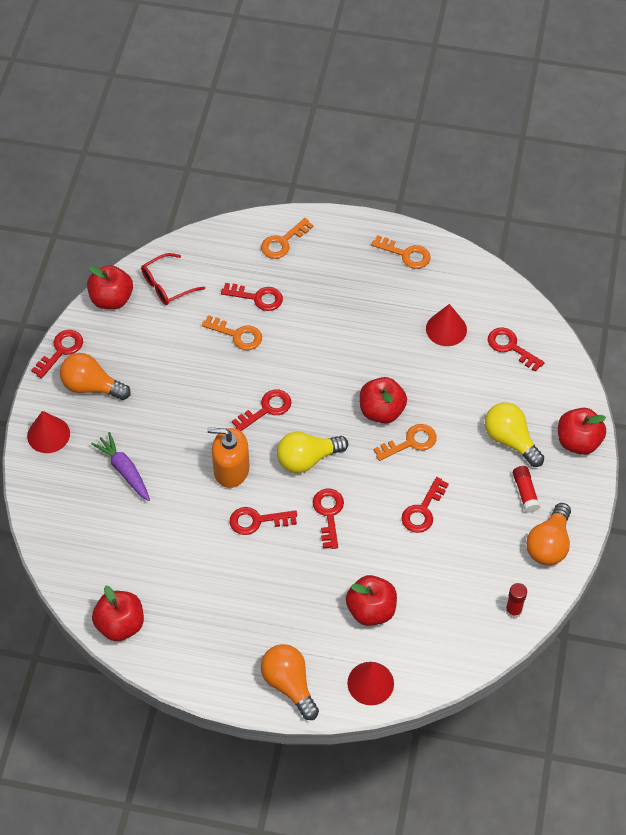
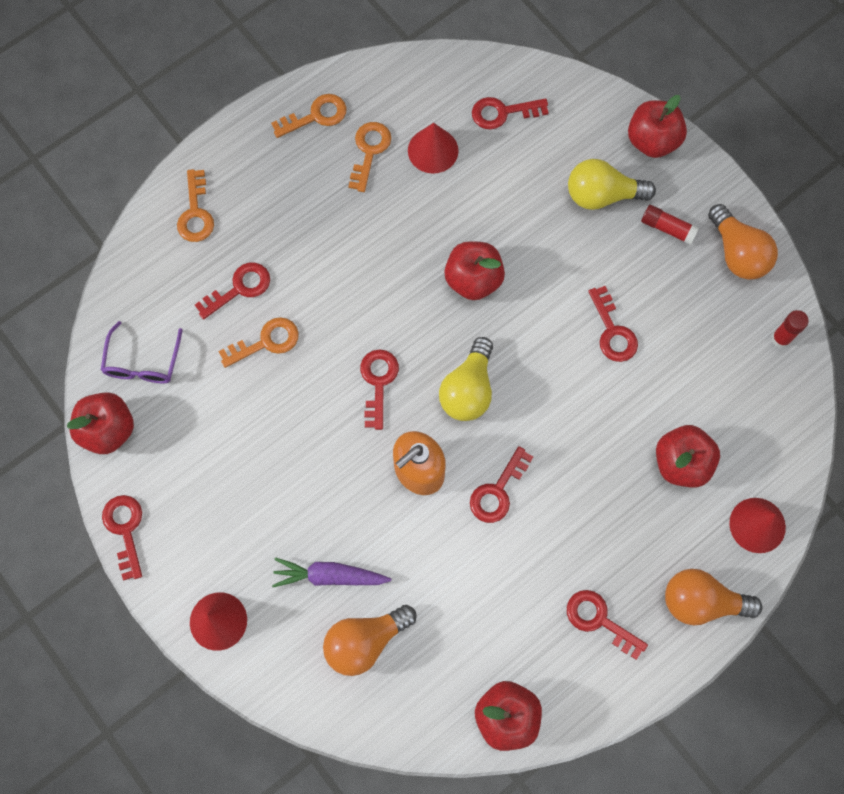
camera: 50 degrees left, 15 degrees up
(92, 386) = (198, 532): orange light bulb -> orange light bulb (365, 641)
(167, 285) = (143, 362): red glasses -> purple glasses
(329, 514) = (546, 418): red key -> red key (599, 620)
(410, 442) = (530, 282): orange key -> orange key (369, 151)

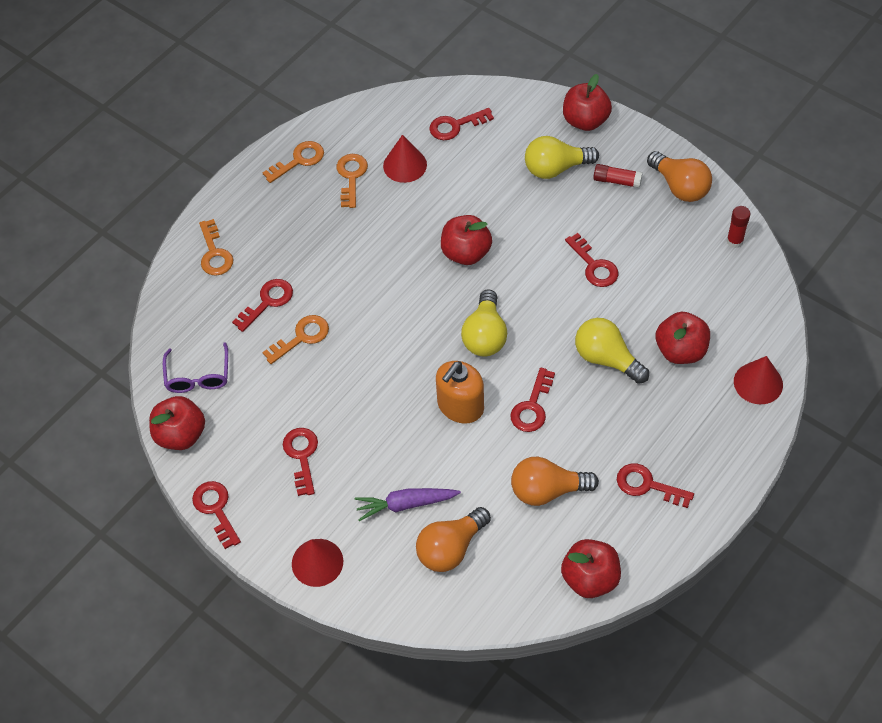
camera: 10 degrees left, 15 degrees down
(378, 383) = (407, 347): red key -> red key (302, 456)
(595, 452) = (606, 359): none -> yellow light bulb
(701, 601) = (729, 451): orange light bulb -> orange light bulb (547, 490)

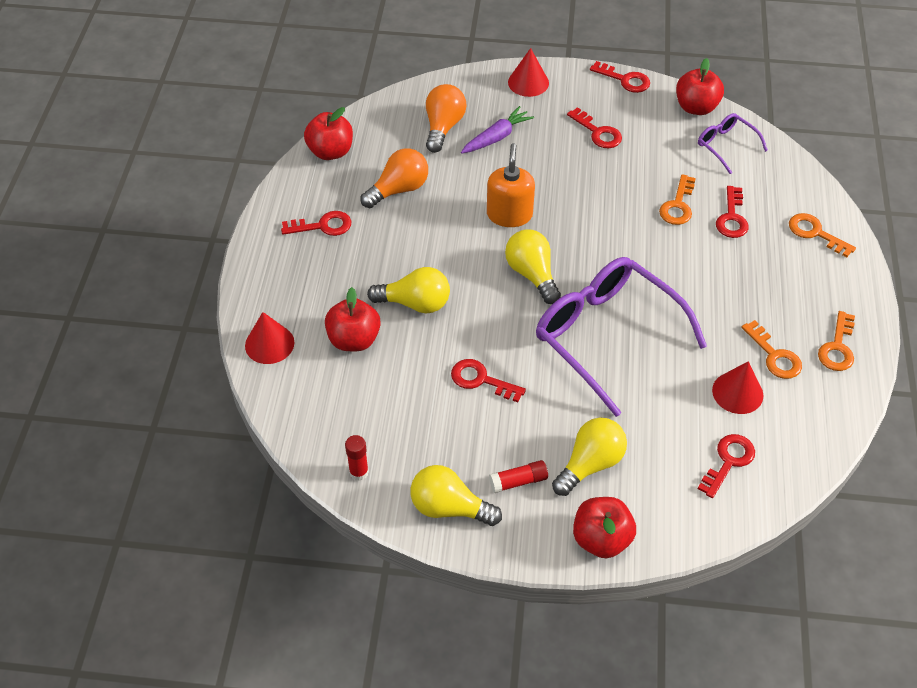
camera: 145 degrees right, 5 degrees down
(466, 253) = (606, 335): red apple -> purple glasses
(532, 406) = (452, 240): red key -> none
(680, 187) = (449, 507): orange light bulb -> yellow light bulb

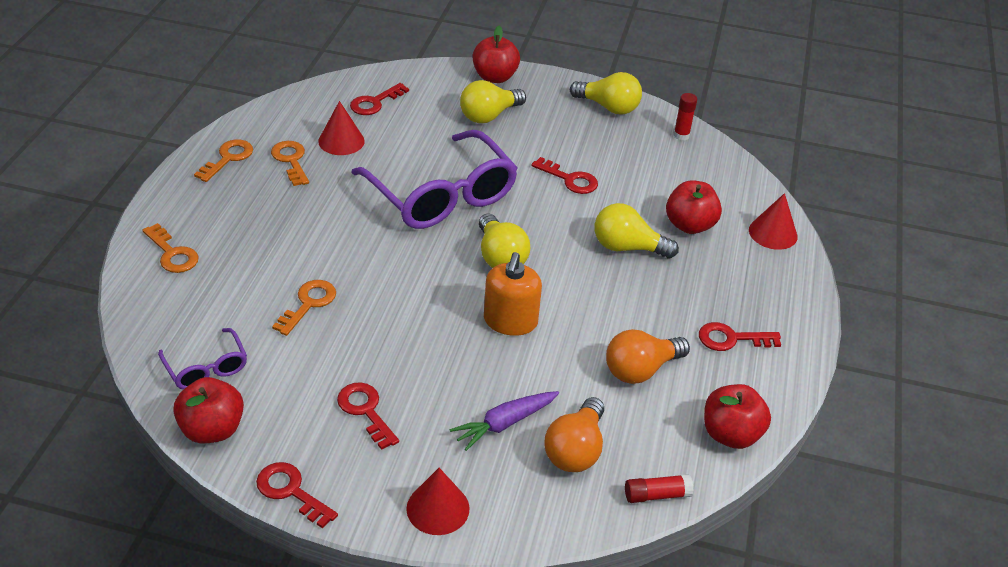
camera: 175 degrees left, 10 degrees down
(518, 481) = (550, 114): red glue stick -> red glue stick (656, 495)
(732, 217) = (254, 282): red key -> none

